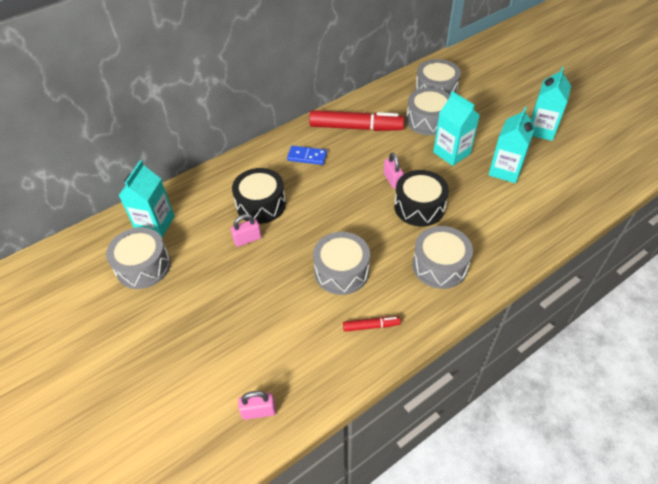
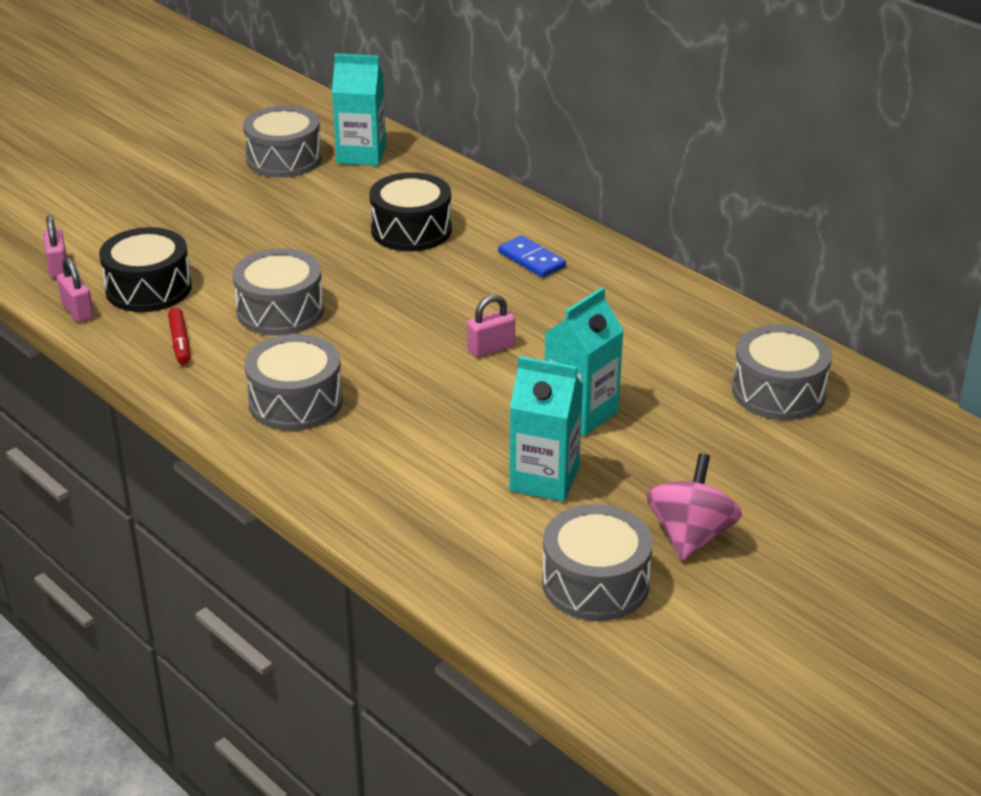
camera: 80 degrees right, 15 degrees down
(247, 239) = (338, 227): pink padlock -> pink padlock (78, 311)
(307, 156) = (531, 260): blue domino -> blue domino turned 45 degrees counterclockwise
(356, 127) = (624, 302): red marker -> none
(419, 207) = (427, 378): black drum -> black drum (148, 288)
(428, 120) = (673, 383): grey drum -> grey drum (595, 583)
(541, 130) = (690, 536): turquoise carton -> pink spinning top

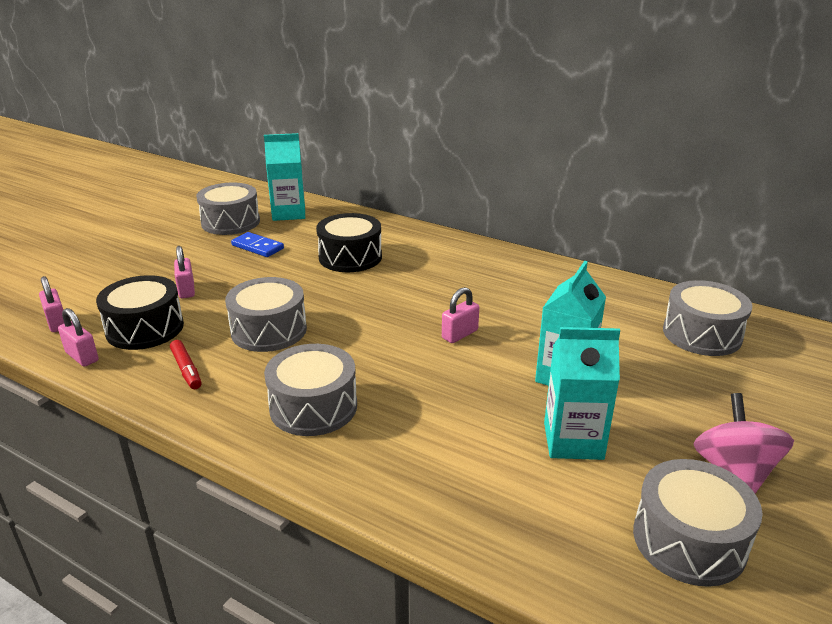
camera: 15 degrees left, 5 degrees down
(205, 247) = (186, 290): none -> pink padlock
(531, 260) = (453, 266): blue domino -> blue domino (257, 247)

